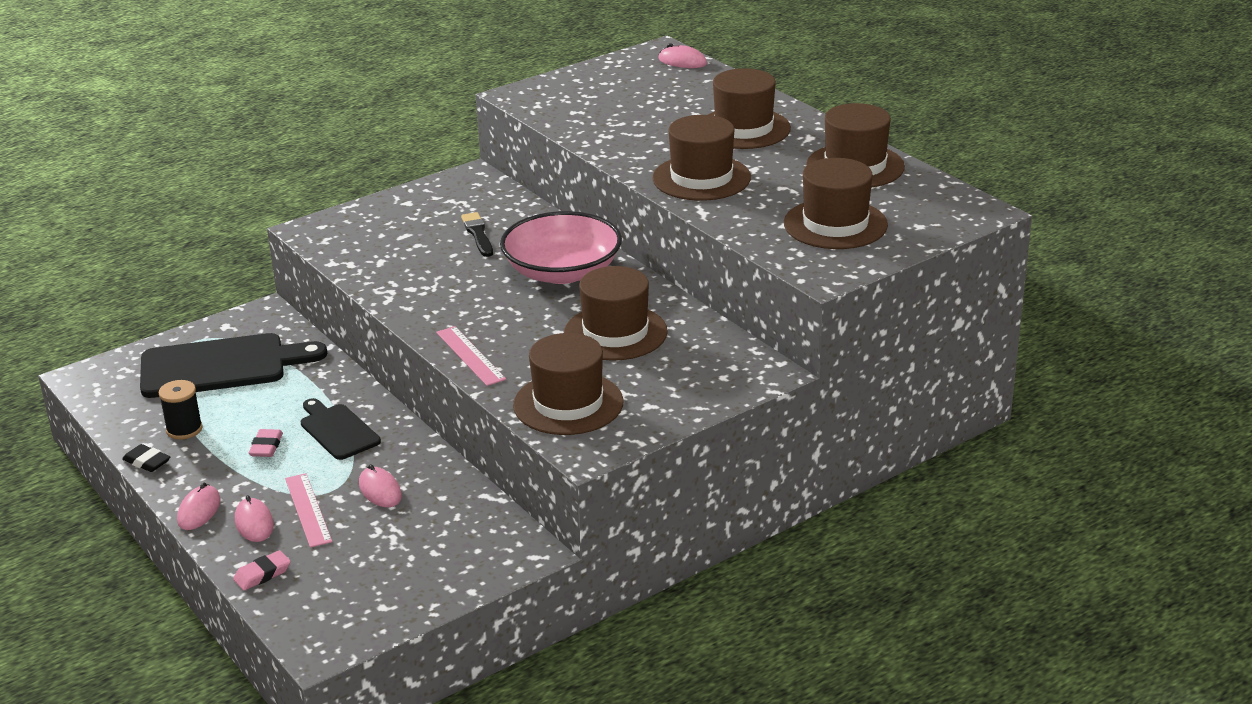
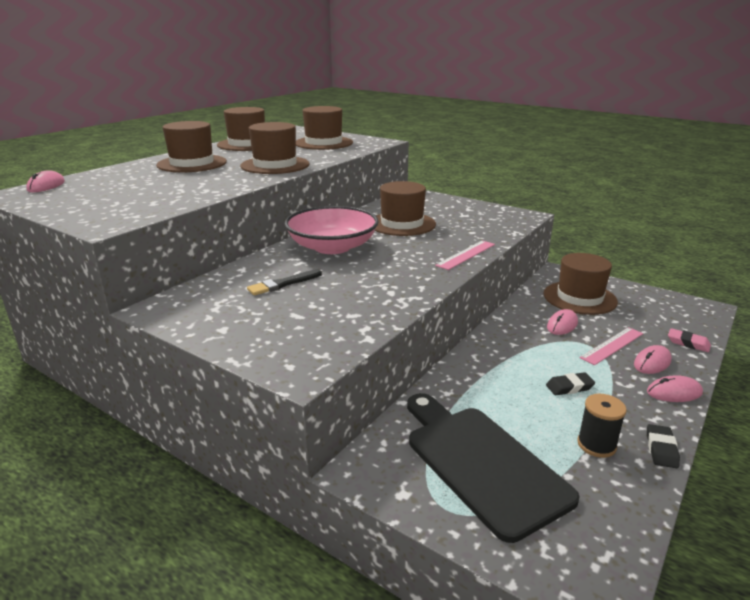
camera: 110 degrees left, 5 degrees down
(266, 447) = (569, 387): pink eraser -> black eraser
(337, 430) = (517, 360): black cutting board -> none
(568, 404) = (488, 224): brown hat -> brown hat (579, 298)

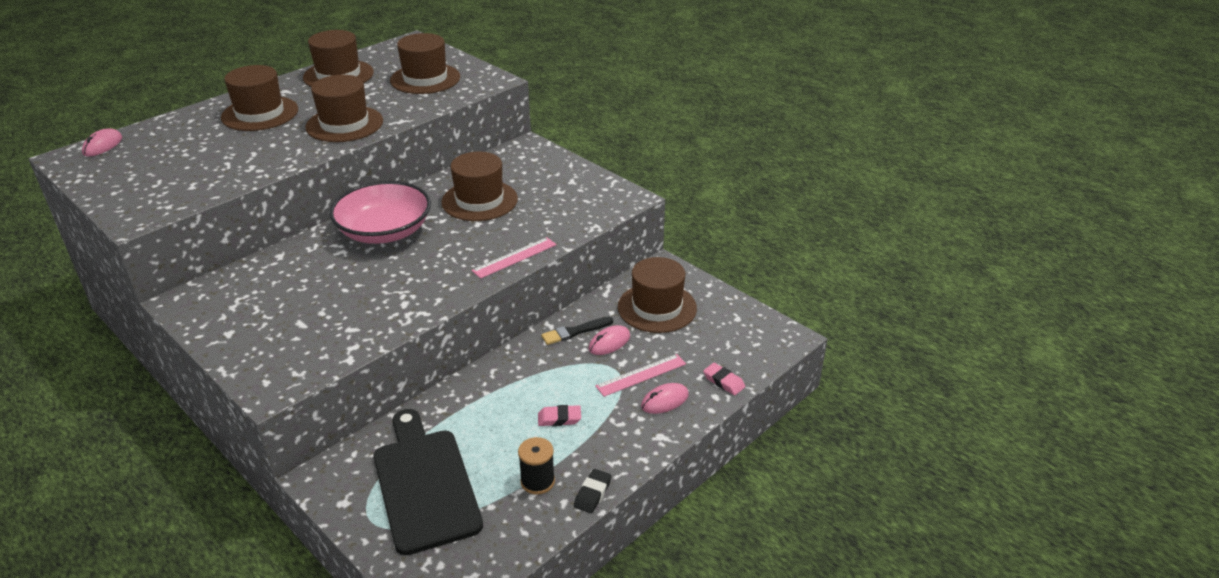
camera: 10 degrees right, 10 degrees up
(283, 284) = (308, 281): black brush -> black brush (575, 332)
(569, 387) = (559, 418): black eraser -> pink eraser
(674, 392) = (656, 437): pink mouse -> none

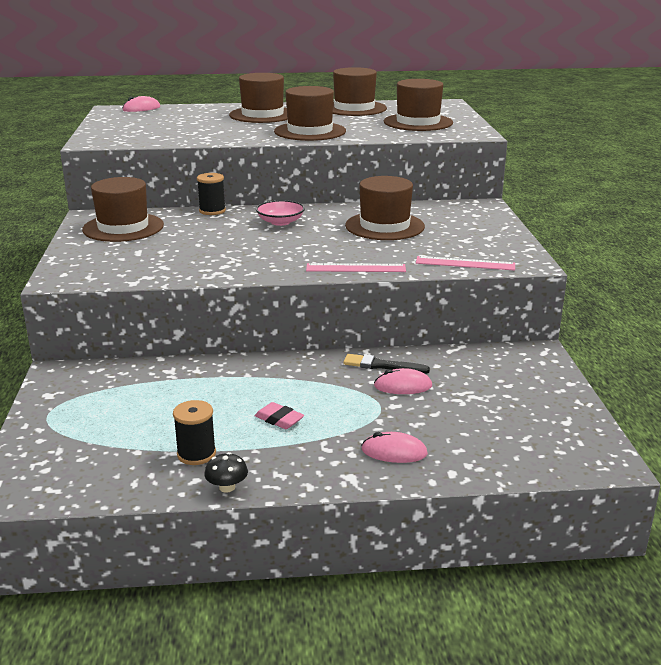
camera: 40 degrees right, 10 degrees down
(300, 243) = (212, 211): none -> black spool
(384, 231) = (280, 222): pink bowl -> pink bowl, size x0.51
(425, 484) = (115, 411): black cutting board -> none
(592, 493) = (227, 487): black eraser -> black mushroom
(641, 375) = (399, 422): pink ruler -> pink ruler (465, 263)
(657, 307) = (487, 379): brown hat -> brown hat (123, 227)
(723, 381) = (478, 465): pink eraser -> none

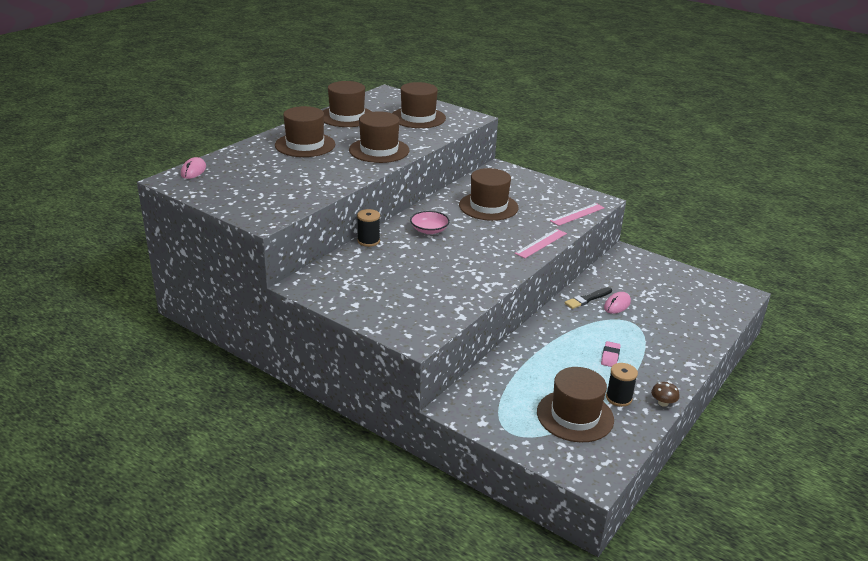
camera: 50 degrees left, 5 degrees up
(123, 227) = (348, 282): brown hat -> brown hat (575, 416)
(227, 487) = (663, 403): black mushroom -> brown mushroom
(279, 419) = (610, 356): pink eraser -> pink eraser turned 60 degrees counterclockwise
(394, 452) = (679, 340): pink mouse -> none

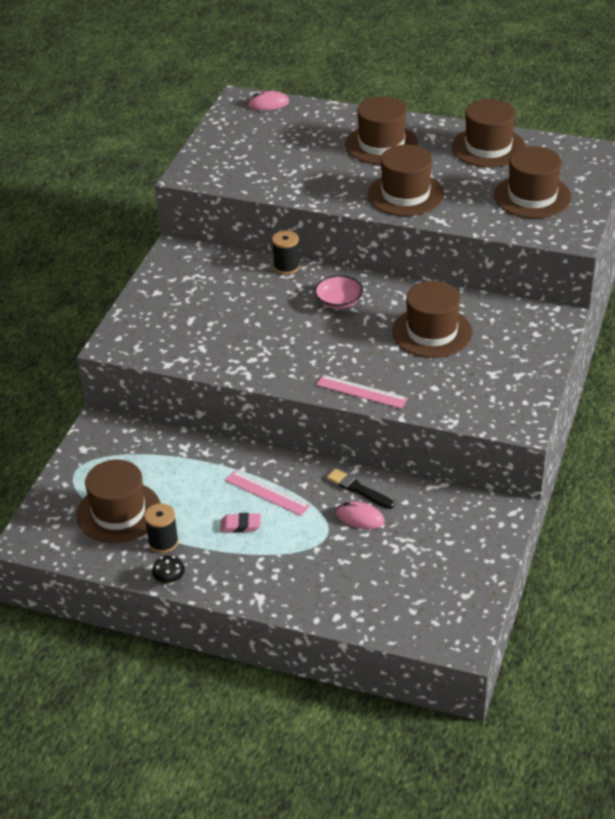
camera: 75 degrees right, 10 degrees up
(577, 214) = (464, 410): pink ruler -> pink ruler (267, 493)
(663, 403) = (169, 579): brown mushroom -> black mushroom

